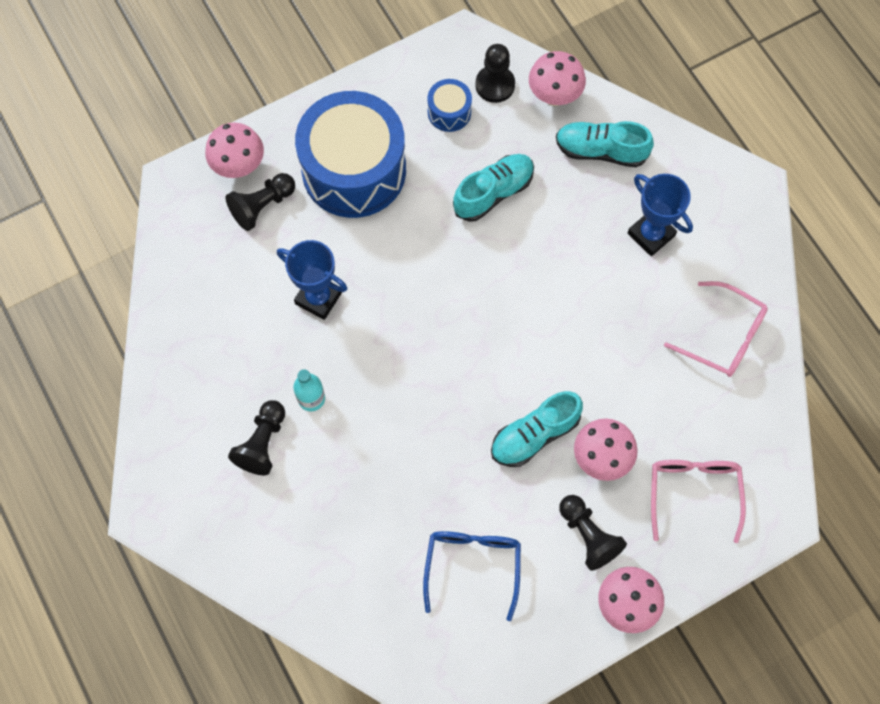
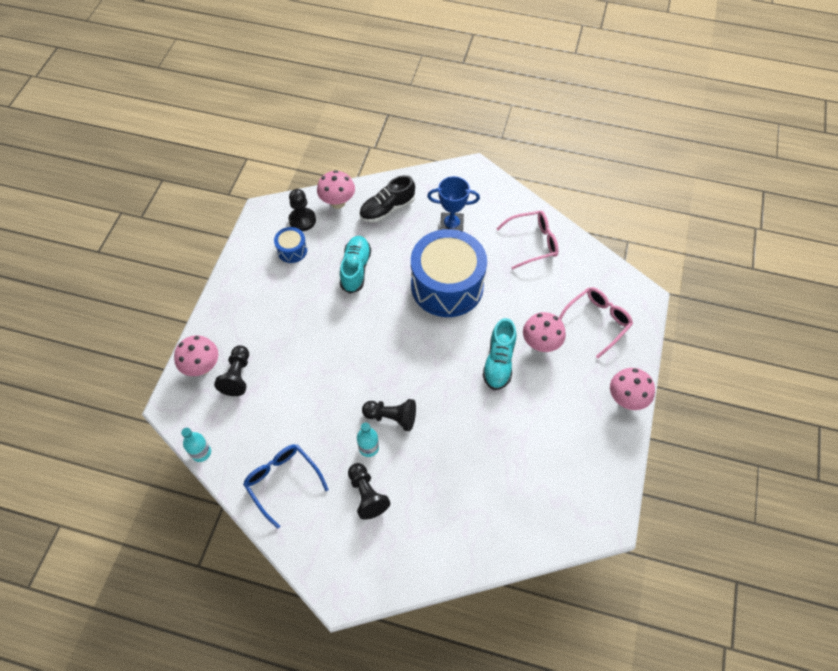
camera: 45 degrees left, 10 degrees down
(157, 255) = (201, 452): none -> turquoise bottle
(318, 298) = (318, 394): blue trophy -> none
(354, 170) = (270, 317): blue drum -> blue drum (447, 286)
(472, 565) = (539, 451): blue glasses -> blue glasses (282, 481)
(588, 535) = (574, 384): black pawn -> black pawn (391, 417)
(600, 151) = (387, 209): turquoise shoe -> black shoe
(693, 492) = (597, 321): pink glasses -> pink glasses turned 90 degrees clockwise

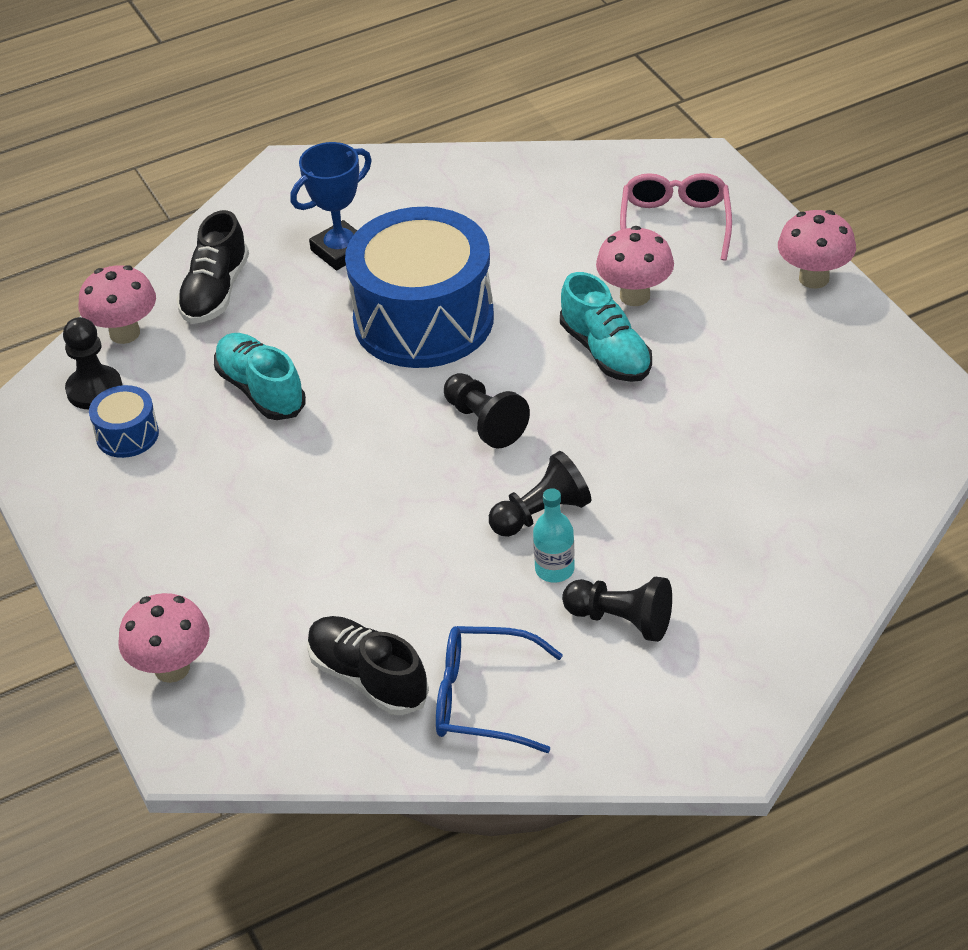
camera: 40 degrees left, 15 degrees down
(201, 452) = (312, 764): turquoise bottle -> none
(237, 376) = (245, 637): black pawn -> black pawn (484, 422)
(256, 433) = (368, 678): none -> black shoe
(533, 243) = (481, 196): pink glasses -> none

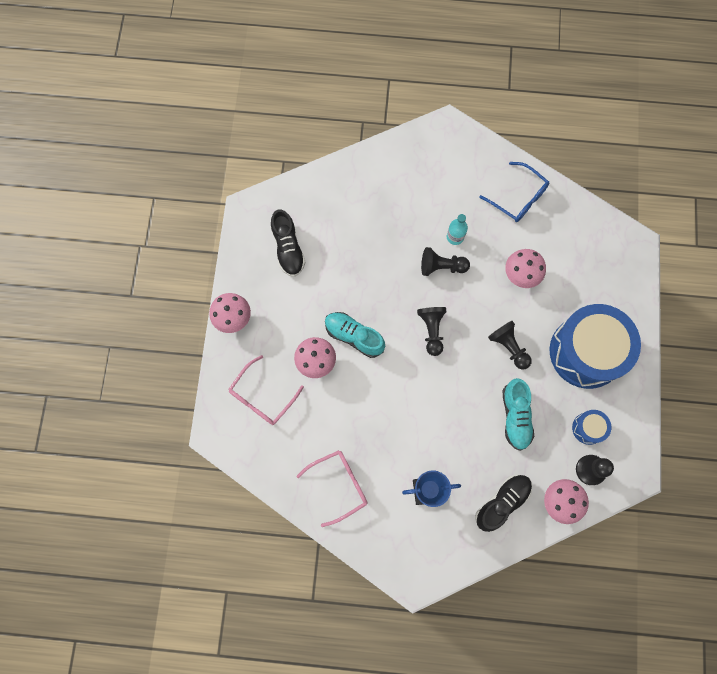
camera: 150 degrees left, 30 degrees up
(172, 668) = (625, 284): pink mushroom -> pink mushroom (520, 276)
(368, 678) = (554, 233): black shoe -> black shoe (288, 249)
(423, 319) = (417, 413): blue drum -> blue drum (586, 352)
(474, 198) = (339, 485): none -> pink glasses
(606, 352) = (354, 336): turquoise shoe -> turquoise shoe turned 60 degrees counterclockwise
(621, 620) = (447, 199): black pawn -> black pawn (508, 347)

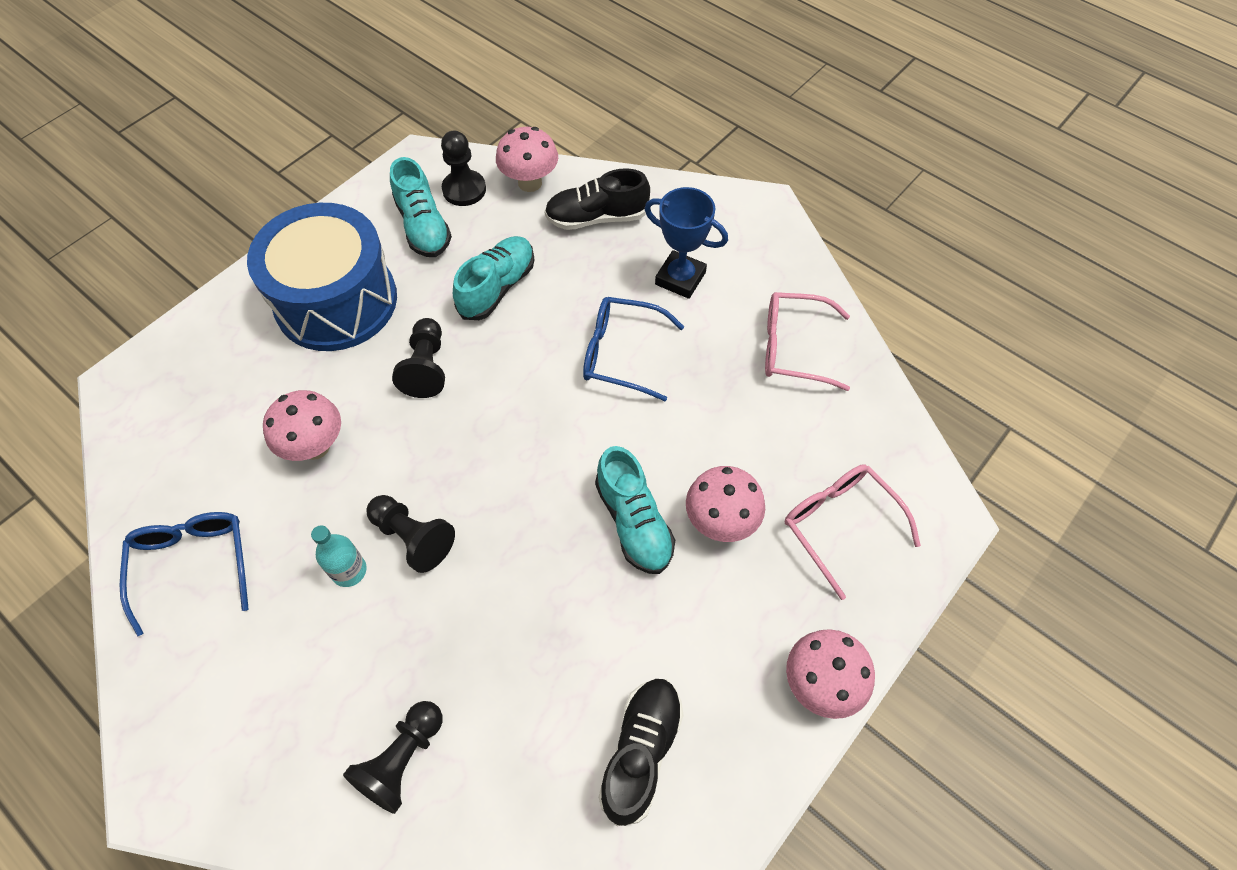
camera: 145 degrees left, 15 degrees down
(262, 397) = (840, 525): pink glasses -> pink glasses turned 105 degrees counterclockwise
(422, 420) = (621, 354): none -> blue glasses
(432, 330) = (511, 455): black pawn -> black pawn (402, 760)
(588, 428) = (423, 226): blue drum -> turquoise shoe

